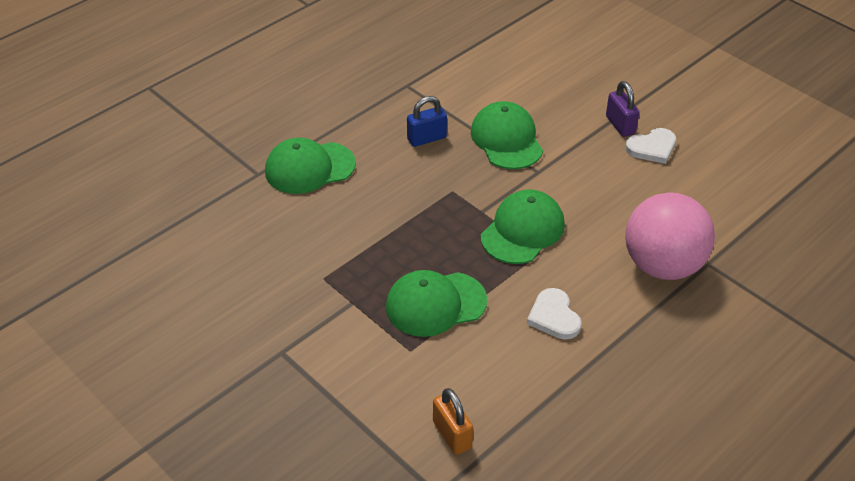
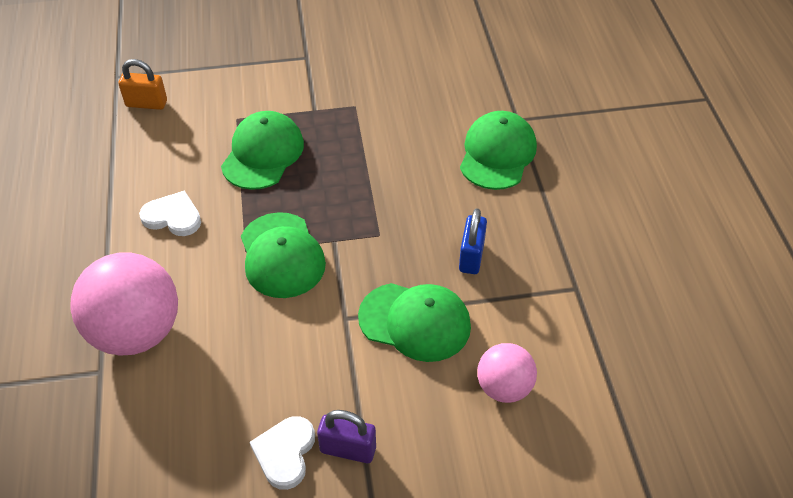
camera: 125 degrees right, 5 degrees up
(512, 85) = (504, 387): none -> pink ball

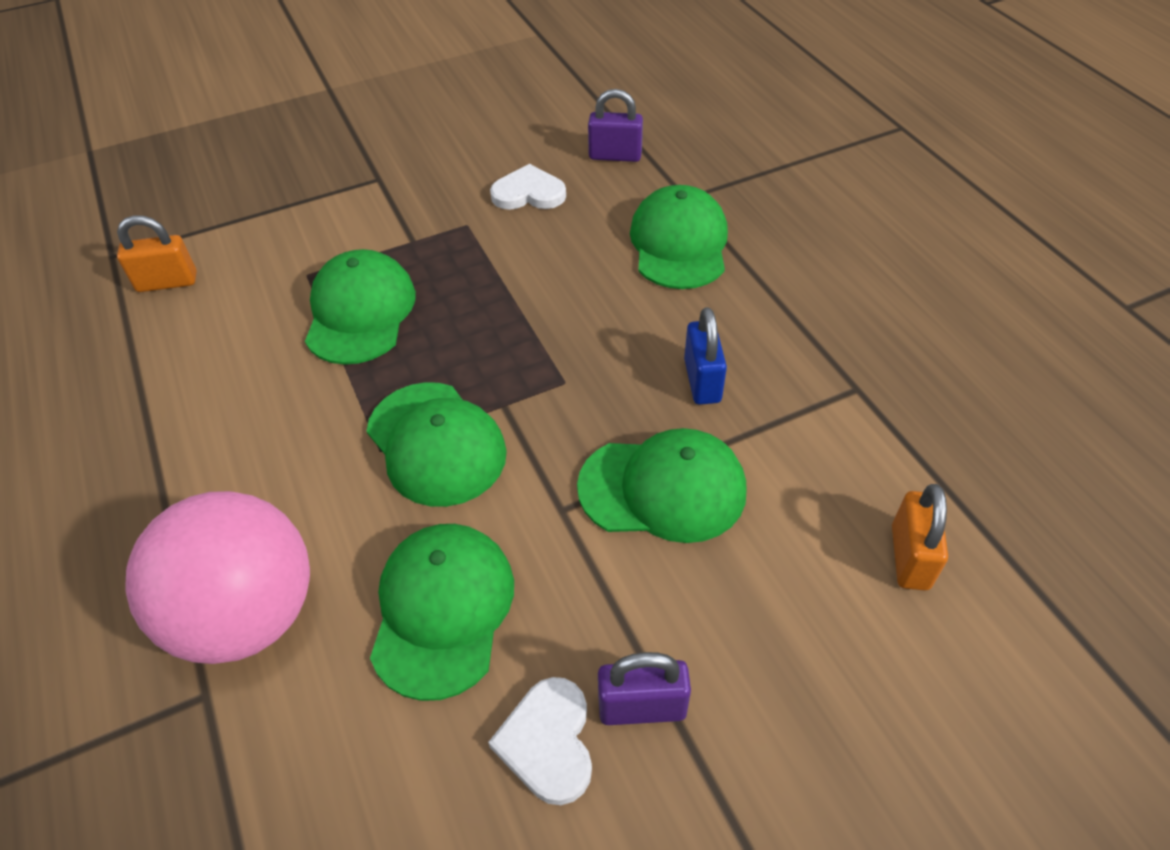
camera: 15 degrees left, 0 degrees up
(173, 217) = (254, 428): white heart -> white heart (528, 193)
(250, 360) = (442, 610): none -> green cap
(479, 75) = (615, 156): none -> purple padlock
(504, 387) = (825, 548): pink ball -> none
(557, 408) = (910, 557): none -> orange padlock

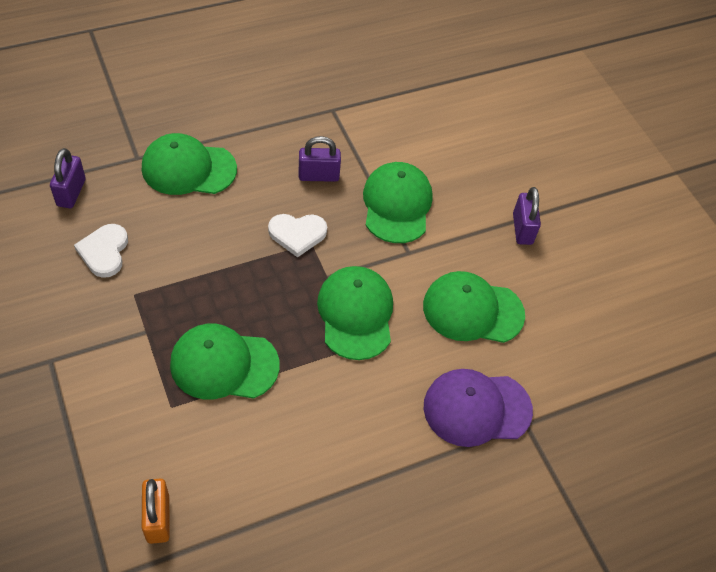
camera: 95 degrees left, 5 degrees up
(248, 615) = (476, 408): pink ball -> purple cap
(436, 443) = (356, 314): green cap -> green cap turned 60 degrees counterclockwise
(548, 742) = (541, 267): white heart -> white heart (297, 234)
(702, 381) = (318, 176): blue padlock -> purple padlock
(910, 557) = (442, 116): orange padlock -> none

